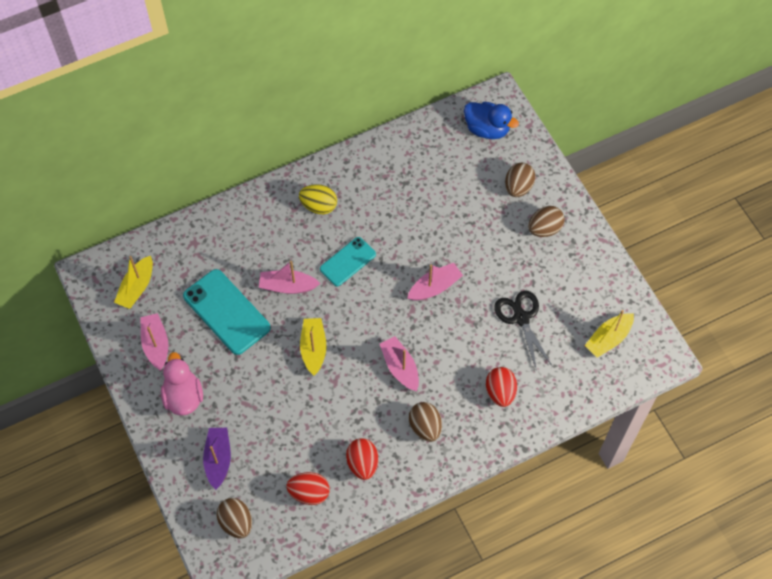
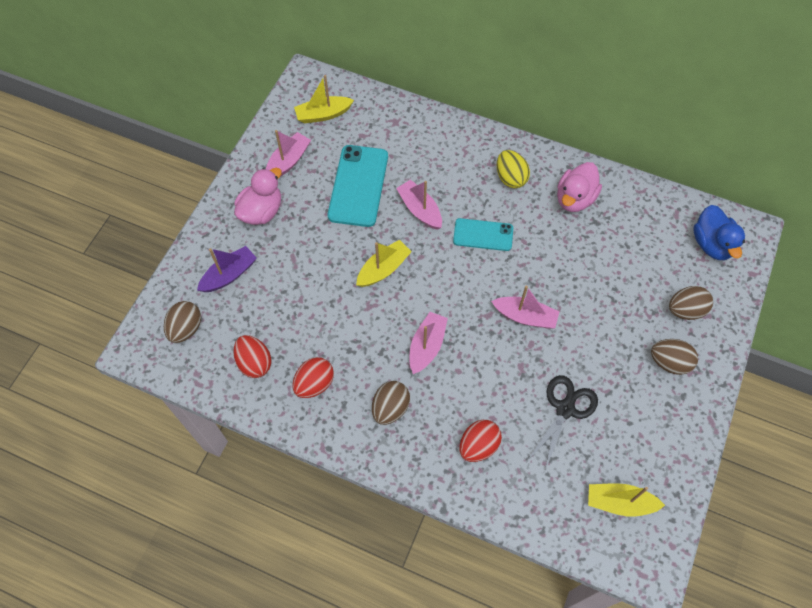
camera: 50 degrees right, 0 degrees up
(375, 180) = (574, 199): none -> pink duck

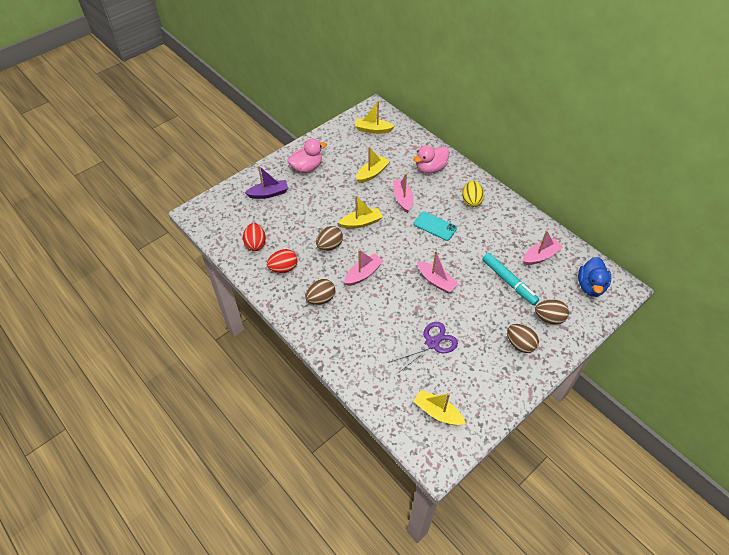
camera: 25 degrees right, 10 degrees down
(186, 328) = (228, 212): brown egg -> brown egg (329, 246)
(288, 161) = (338, 147): pink boat -> pink boat (540, 256)
(358, 186) = (372, 173): turquoise phone -> yellow boat
(478, 446) = (363, 341): red egg -> none
(565, 409) = (432, 343): black scissors -> purple scissors
(574, 199) = (508, 227): pink duck -> pink duck (430, 168)
(614, 279) = (508, 282): none -> turquoise marker

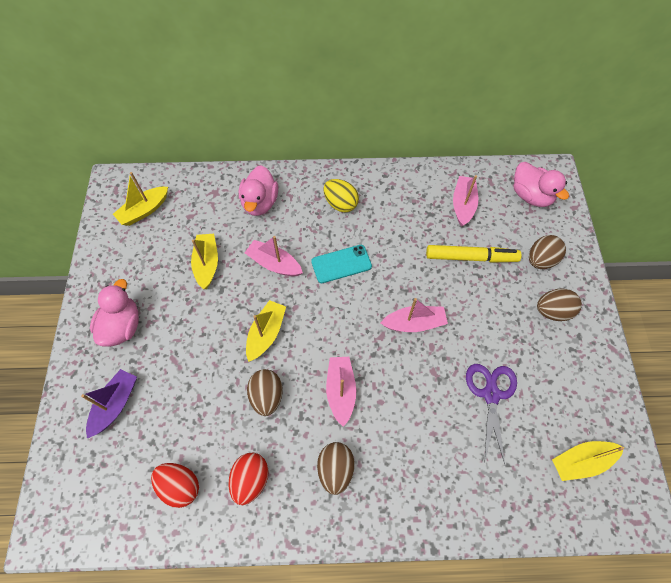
camera: 50 degrees left, 10 degrees up
(508, 282) = (471, 257): turquoise marker -> yellow marker
(590, 286) = (531, 196): blue duck -> pink duck

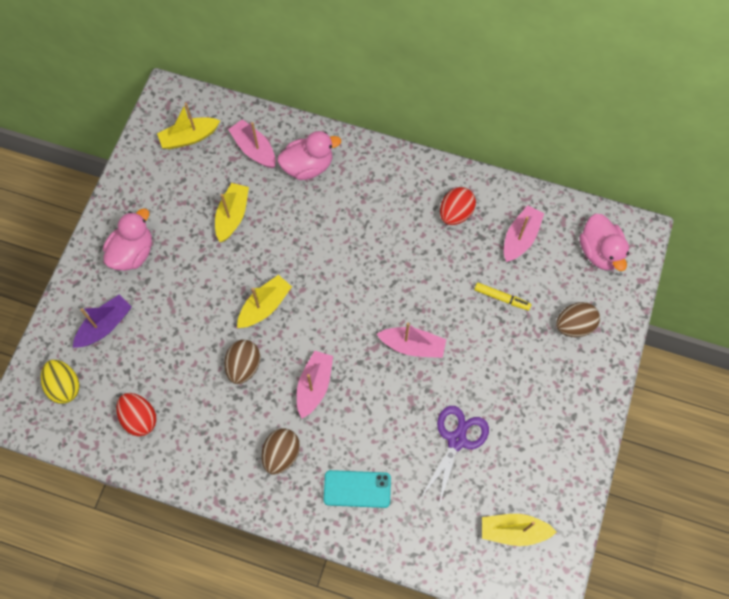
camera: 20 degrees right, 5 degrees up
(250, 480) = (203, 435): red egg -> red egg (455, 213)
(260, 203) = (308, 166): pink duck -> pink duck turned 135 degrees counterclockwise
(274, 264) = (298, 238): pink boat -> pink boat (254, 149)
(340, 204) = (391, 194): yellow egg -> yellow egg (64, 386)
(341, 264) = (365, 260): turquoise phone -> turquoise phone (357, 489)
(471, 257) = (501, 298): yellow marker -> yellow marker, size x0.58
(552, 311) = (559, 382): brown egg -> none

